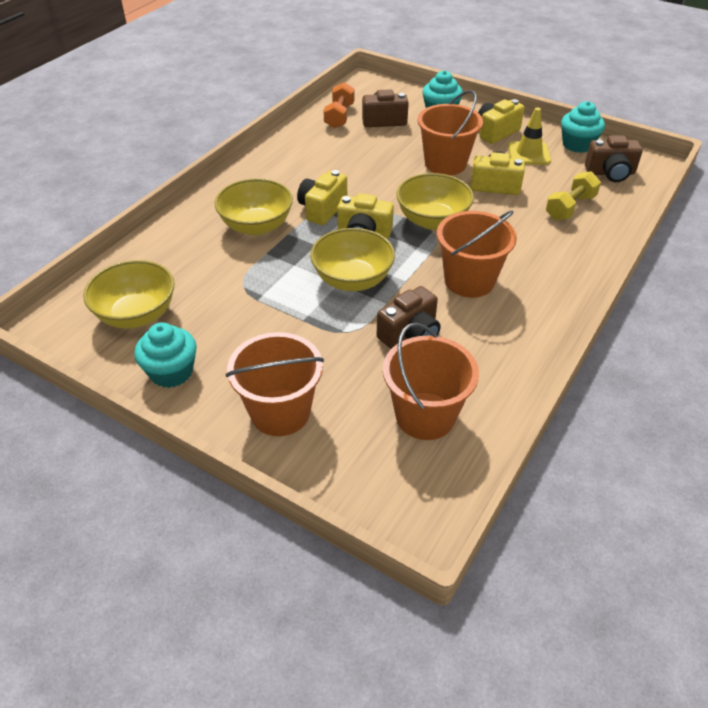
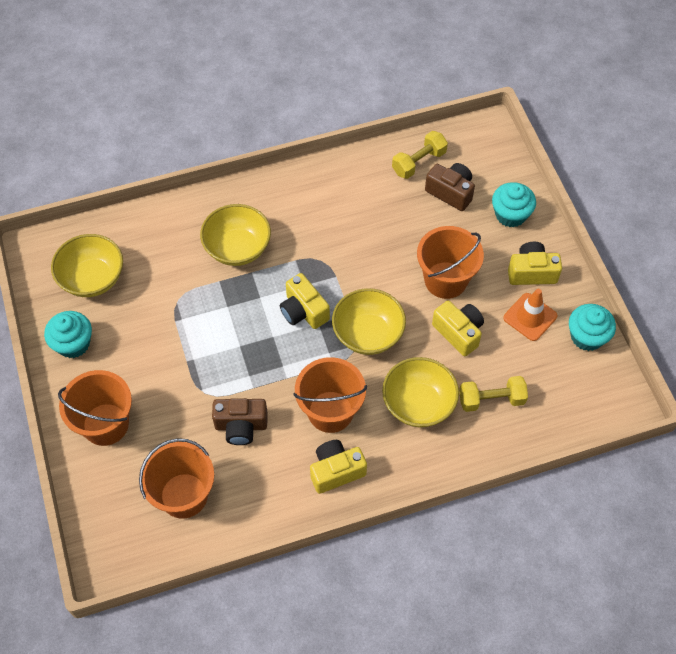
camera: 40 degrees right, 15 degrees up
(322, 209) = (299, 264): yellow camera -> yellow camera (336, 471)
(339, 116) = (419, 162): orange dumbbell -> yellow dumbbell
(352, 280) = (252, 349): yellow bowl -> yellow bowl (418, 404)
(529, 153) = (530, 317): yellow traffic cone -> orange traffic cone
(610, 173) = (574, 388): brown camera -> none

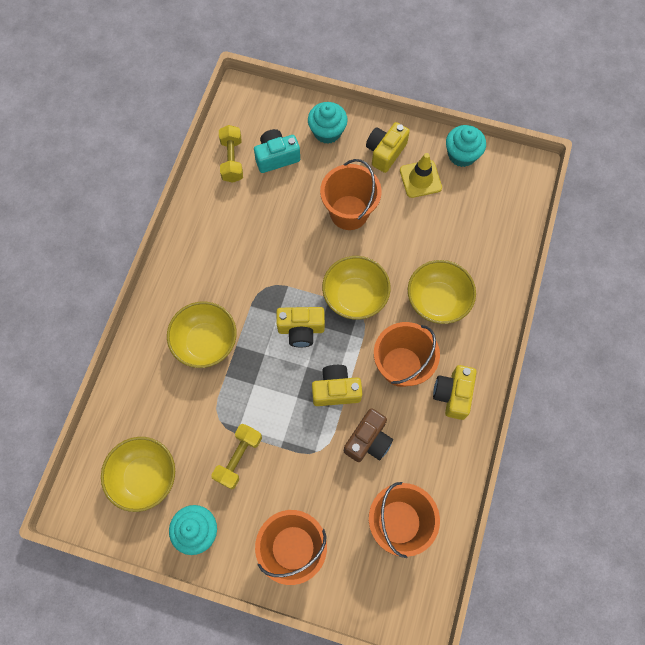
camera: 55 degrees left, 10 degrees up
(450, 192) = (276, 157): brown camera -> turquoise camera
(458, 332) = (399, 234): yellow camera -> yellow camera (336, 390)
(491, 399) = (468, 250): yellow dumbbell -> yellow dumbbell (238, 458)
(530, 317) = (420, 179): orange traffic cone -> yellow traffic cone

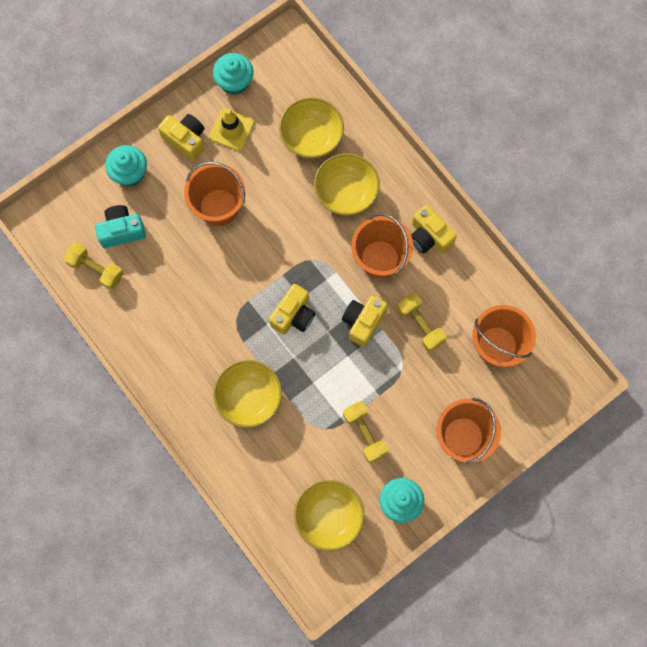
camera: 55 degrees left, 5 degrees up
(276, 157) = (122, 231): turquoise camera -> turquoise camera turned 60 degrees clockwise
(355, 296) = (296, 254): yellow bowl -> yellow bowl (311, 137)
(368, 440) = (420, 325): brown camera -> yellow dumbbell
(385, 152) = (185, 140): yellow camera -> yellow camera turned 150 degrees clockwise

